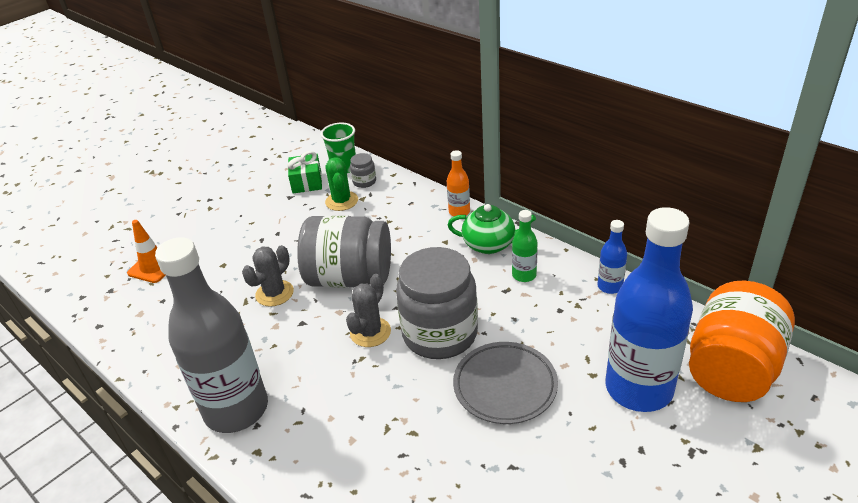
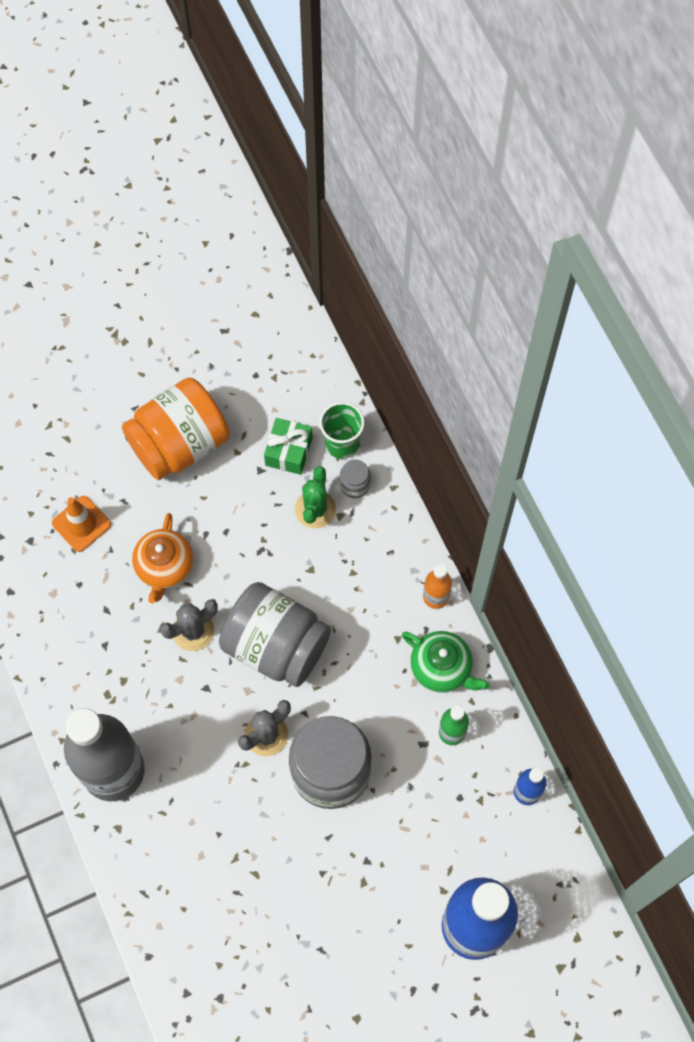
camera: 20 degrees right, 30 degrees up
(234, 267) = (164, 567): none -> orange teapot
(505, 386) = (358, 864): grey plate -> none
(732, 368) = (570, 947): orange jar -> orange jar (180, 444)

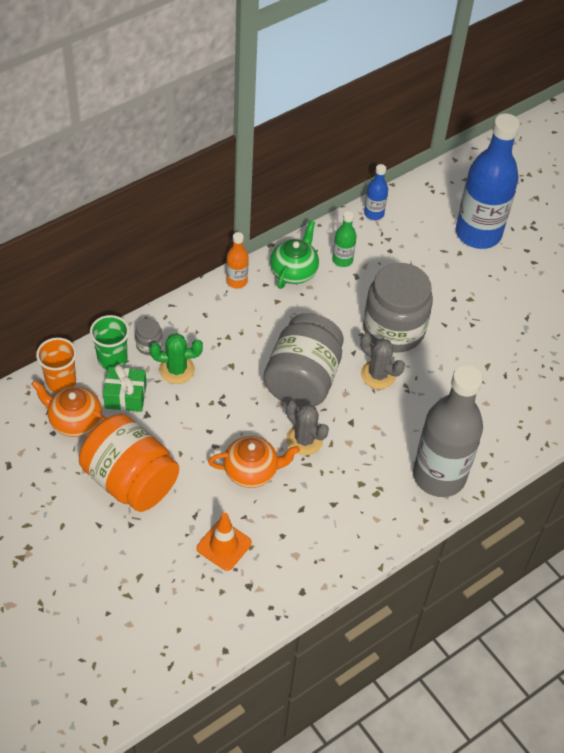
camera: 105 degrees left, 15 degrees down
(266, 397) = (74, 421): none -> orange teapot
(320, 389) = (61, 382): none -> orange cup

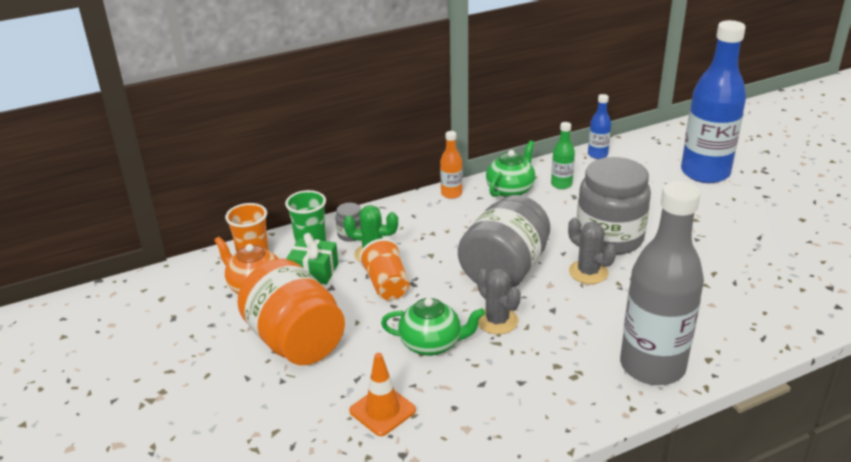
camera: 15 degrees right, 20 degrees down
(198, 407) = (386, 285): none -> orange cup
(252, 471) = (431, 344): orange teapot -> green teapot

